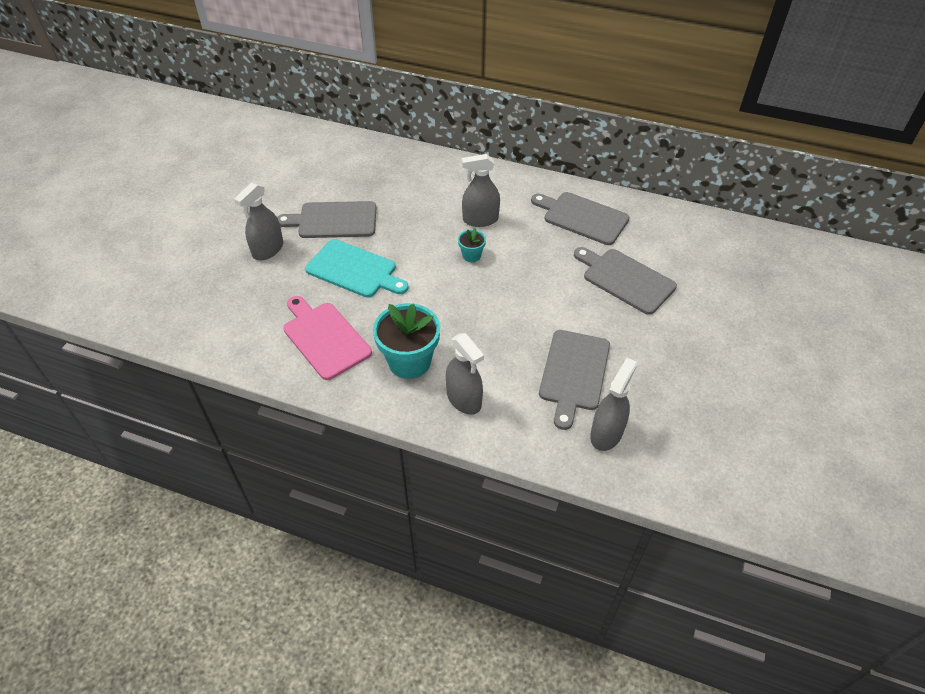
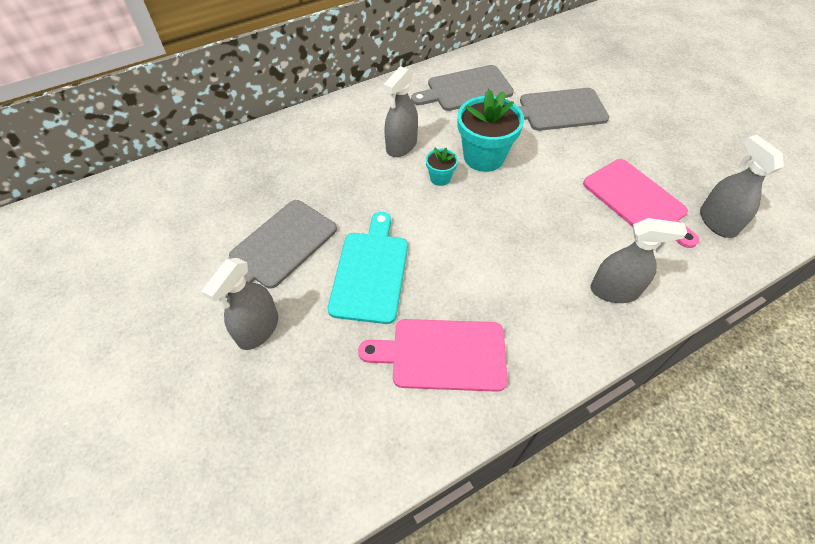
camera: 50 degrees left, 5 degrees up
(268, 250) = (258, 329): grey spray bottle -> grey spray bottle turned 45 degrees clockwise
(354, 270) = (370, 272): turquoise cutting board -> turquoise cutting board turned 60 degrees counterclockwise
(409, 361) = (535, 303): turquoise flower pot -> turquoise flower pot (484, 157)
(573, 373) = (637, 201): grey cutting board -> pink cutting board

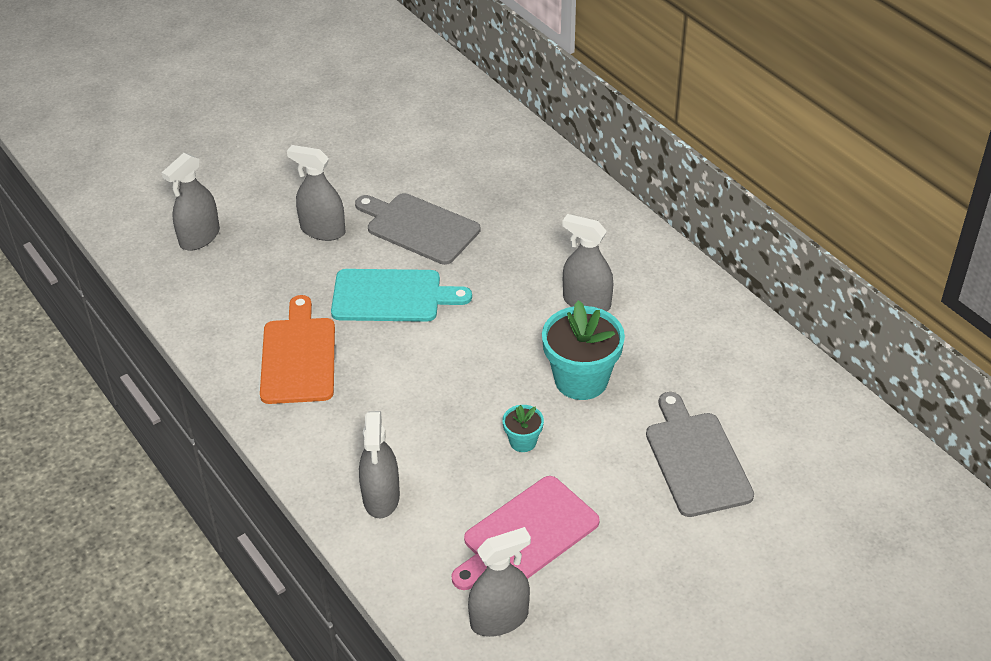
camera: 85 degrees right, 10 degrees down
(228, 466) = (199, 237): none -> grey spray bottle
(440, 178) = (536, 341): turquoise flower pot -> turquoise flower pot (523, 441)
(442, 354) = (298, 356): pink cutting board -> orange cutting board
(466, 89) = (717, 357): grey cutting board -> none

